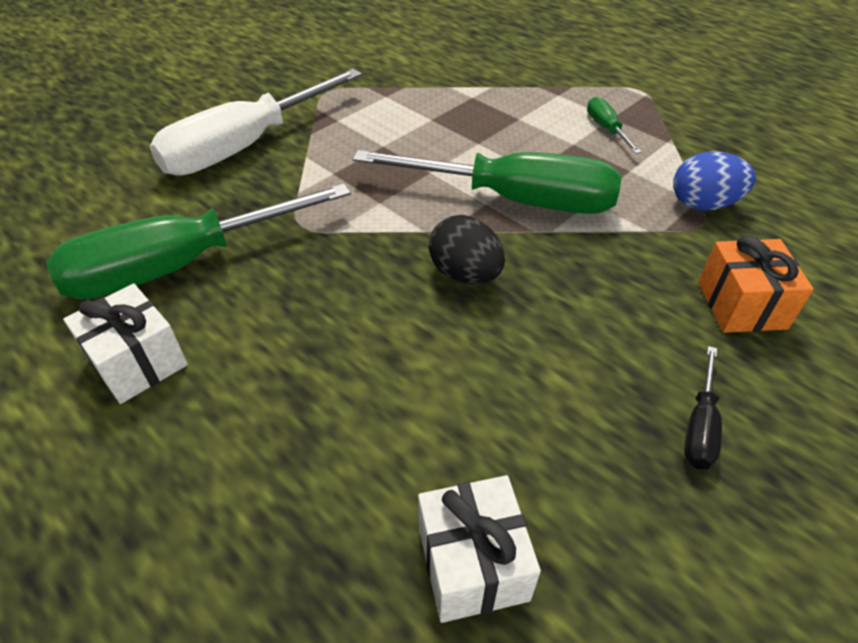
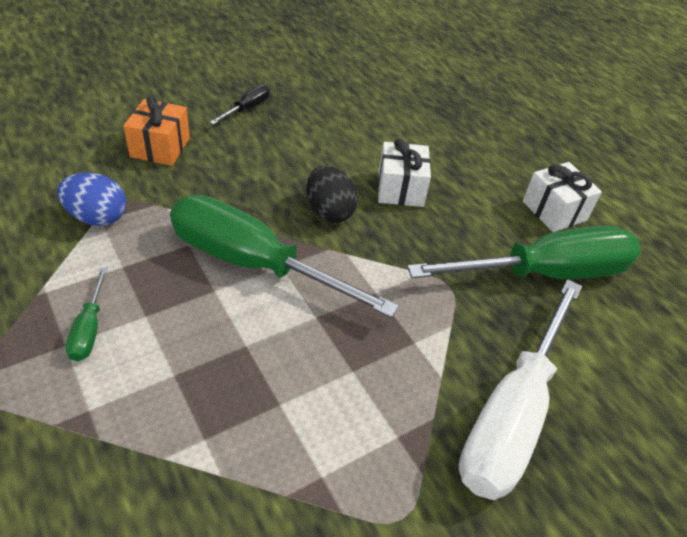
camera: 170 degrees left, 0 degrees up
(245, 147) = (511, 415): white screwdriver -> white screwdriver turned 150 degrees clockwise
(472, 563) = (382, 97): white gift -> white gift (400, 189)

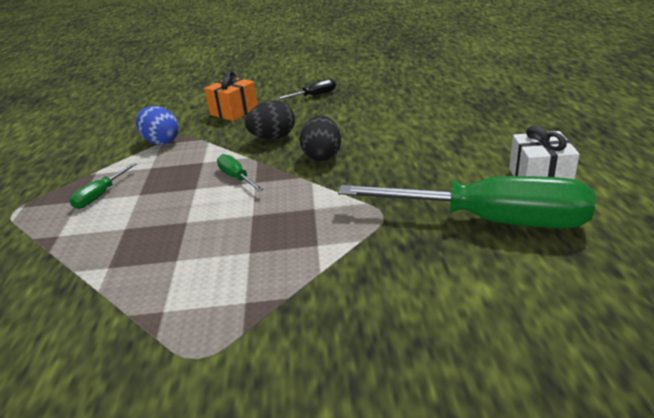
camera: 35 degrees right, 15 degrees down
(248, 189) = (273, 138): none -> black egg
(253, 263) = (236, 178): green screwdriver -> green screwdriver, size x0.42
(400, 189) = (395, 149): white gift -> none
(511, 415) = (363, 314): white screwdriver -> none

